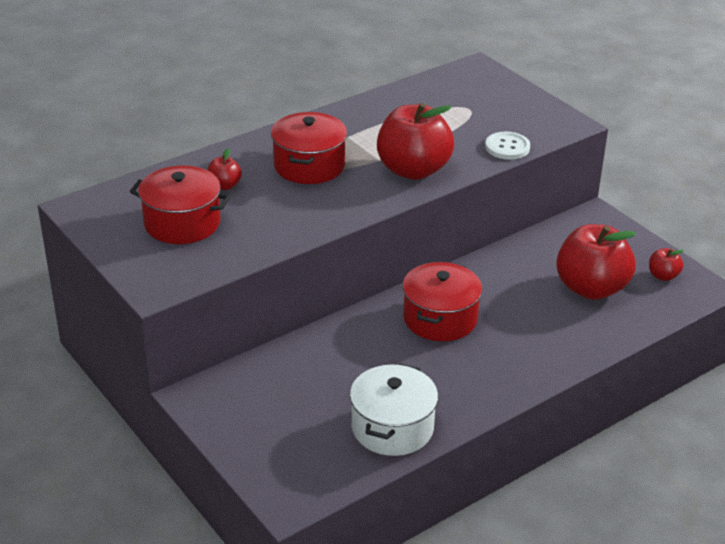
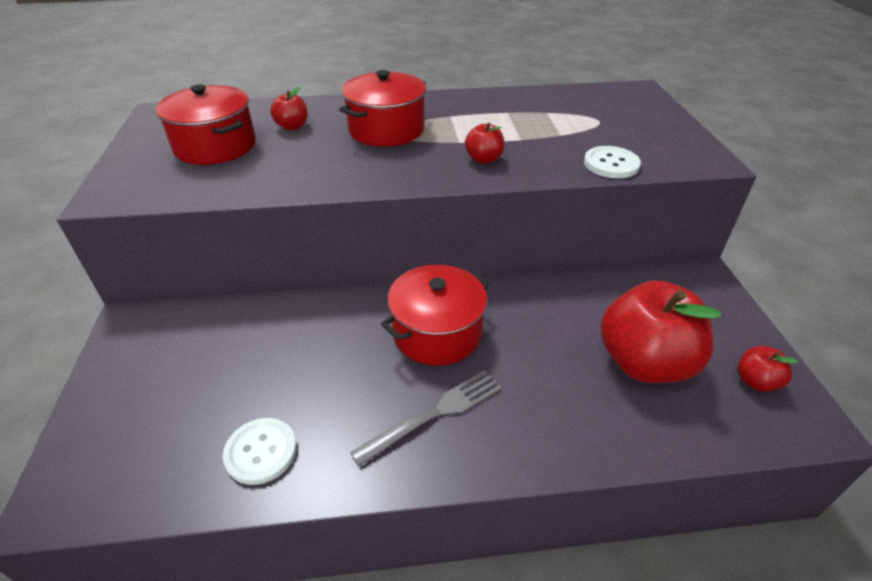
camera: 30 degrees right, 5 degrees up
(392, 428) = (261, 452): white pot -> white button
(413, 170) = (484, 159): red apple -> red apple, size x0.44
(483, 366) = (435, 414): none -> grey fork

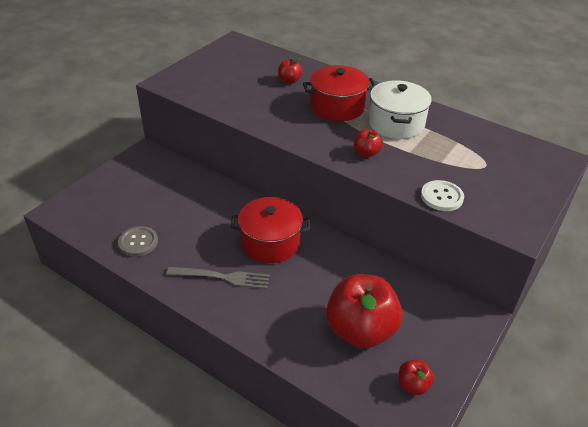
camera: 40 degrees right, 0 degrees up
(215, 146) = (238, 75): red pot -> none
(261, 452) = (138, 242): white button -> grey button
(468, 120) = (396, 123): none -> white pot

